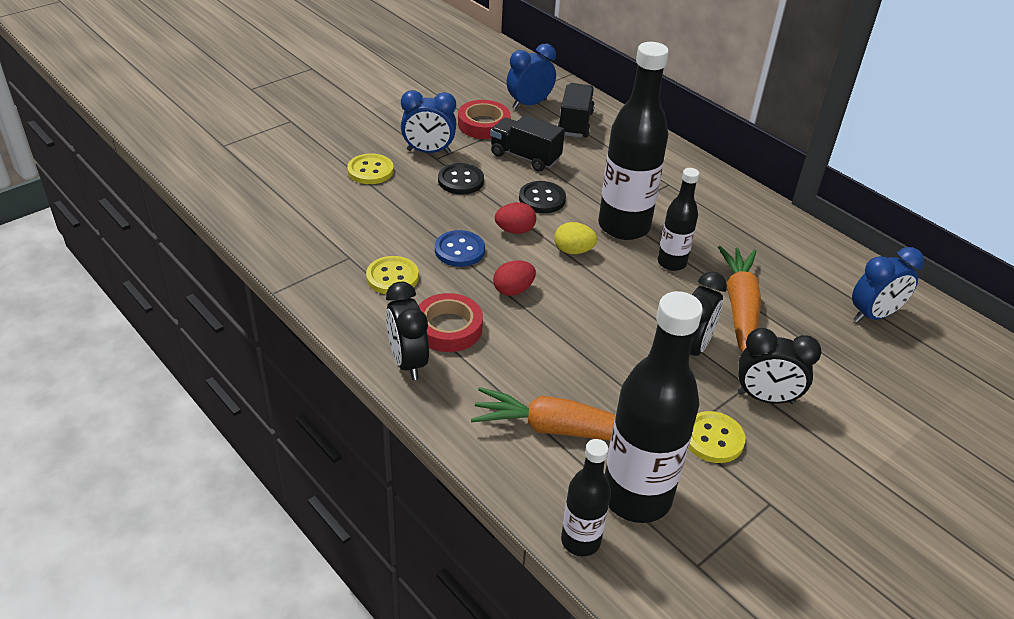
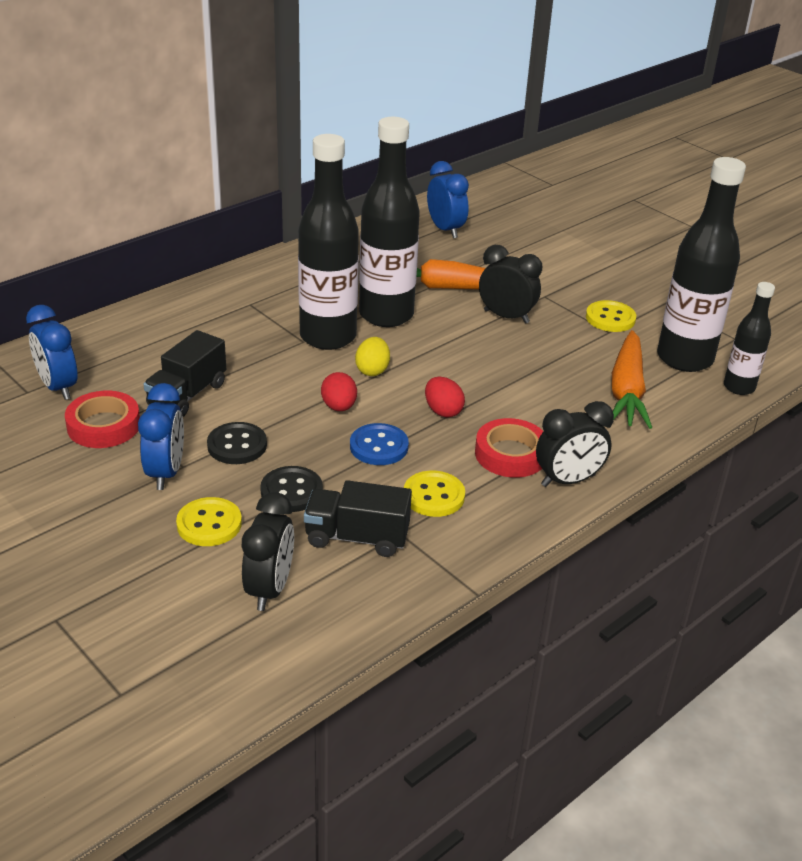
camera: 90 degrees left, 5 degrees down
(542, 199) = (277, 386): black button -> black button (291, 491)
(575, 123) = (114, 355): black truck -> black truck (357, 537)
(671, 263) = (386, 315): black bottle -> black bottle, size x1.85
(765, 398) = (557, 290): black clock -> black clock (270, 589)

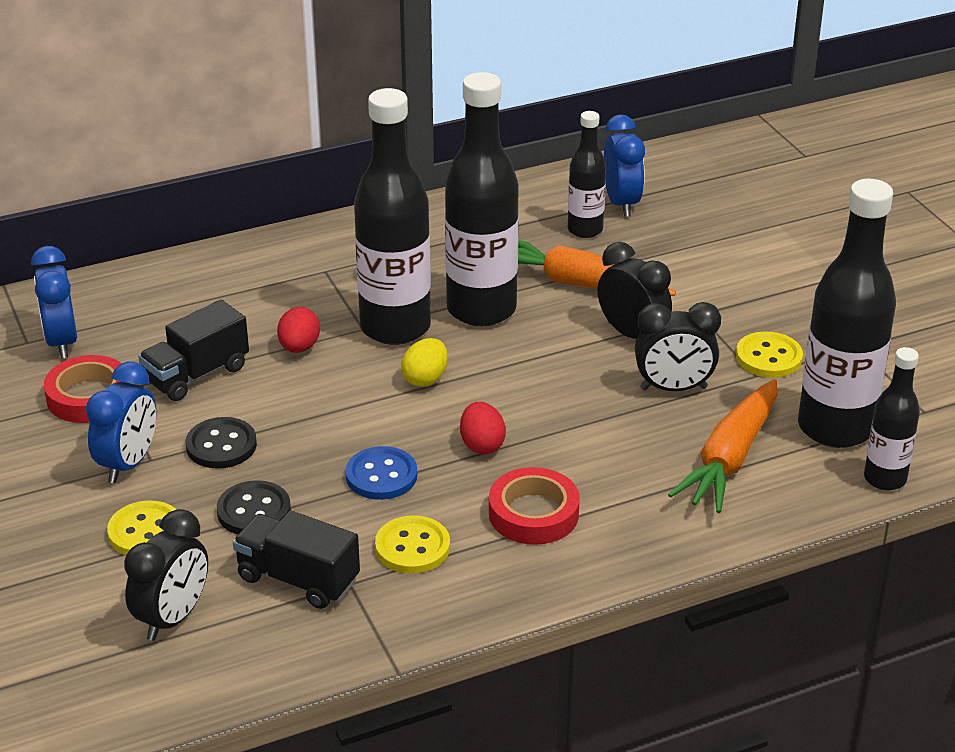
camera: 20 degrees right, 0 degrees up
(339, 407) = (361, 418): red egg -> red egg (299, 347)
(430, 250) = (585, 230): none -> black bottle
(568, 480) = (585, 559): black clock -> black clock (673, 388)

